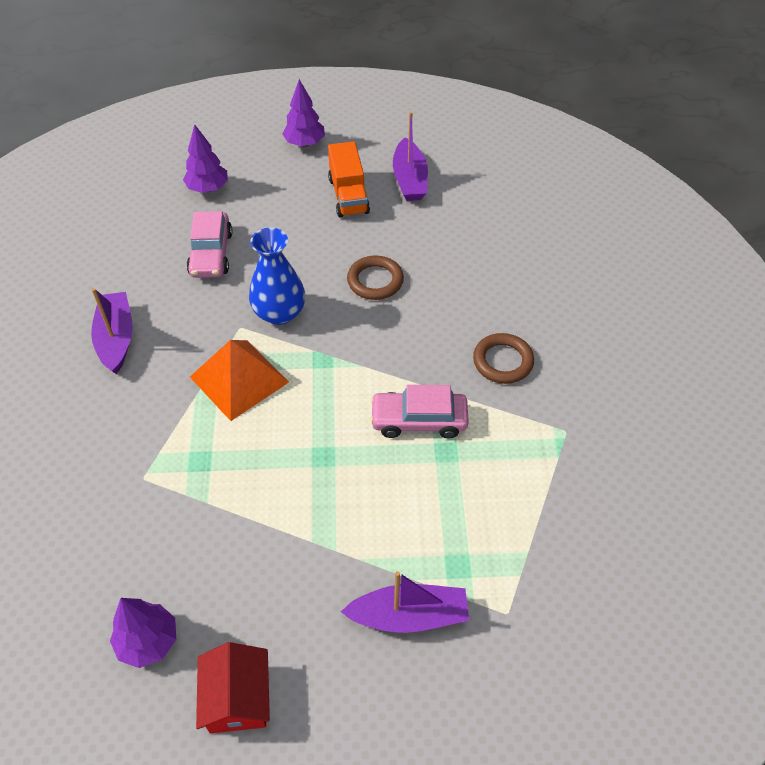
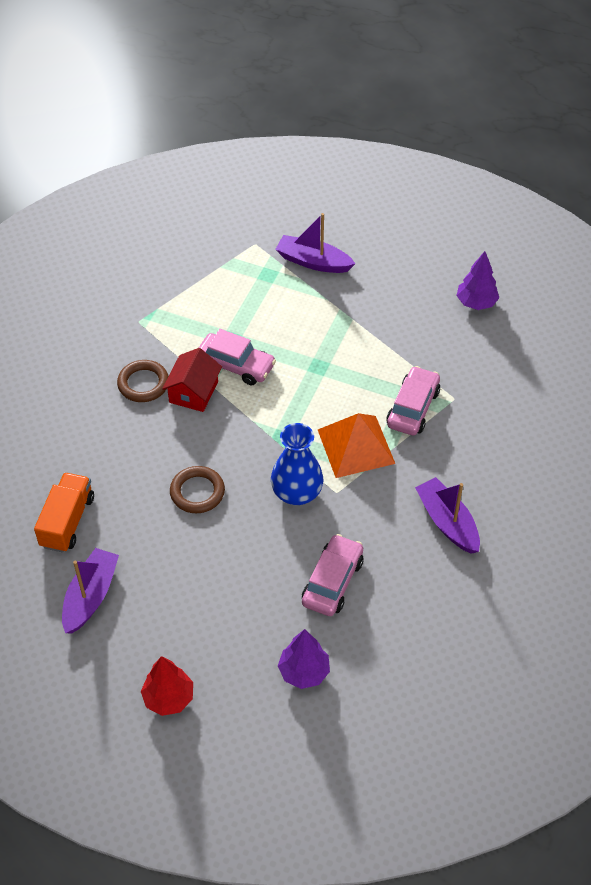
camera: 155 degrees left, 0 degrees up
(116, 338) = (447, 522): purple boat -> purple boat turned 135 degrees clockwise
(190, 446) = (413, 408): none -> pink car
(237, 698) = (431, 260): red house -> red house (193, 392)
(304, 143) = (169, 698): purple tree -> red tree
(348, 195) = (164, 600): orange truck -> orange truck (67, 521)

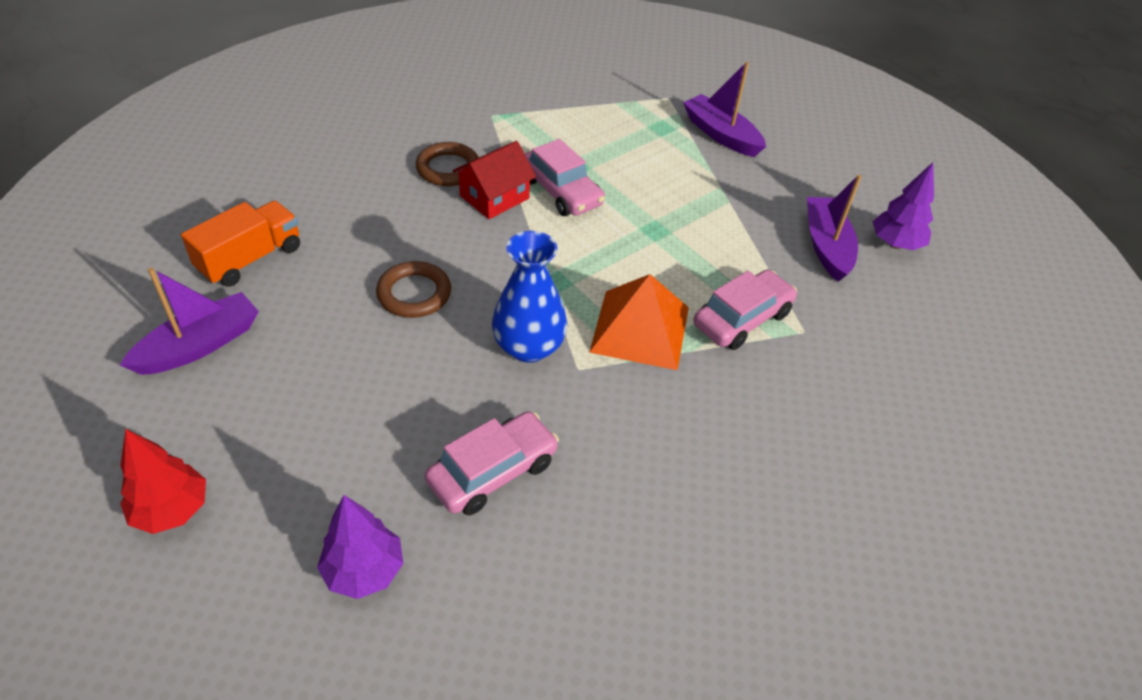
camera: 25 degrees right, 5 degrees down
(447, 522) = (700, 472): purple boat -> purple boat (826, 246)

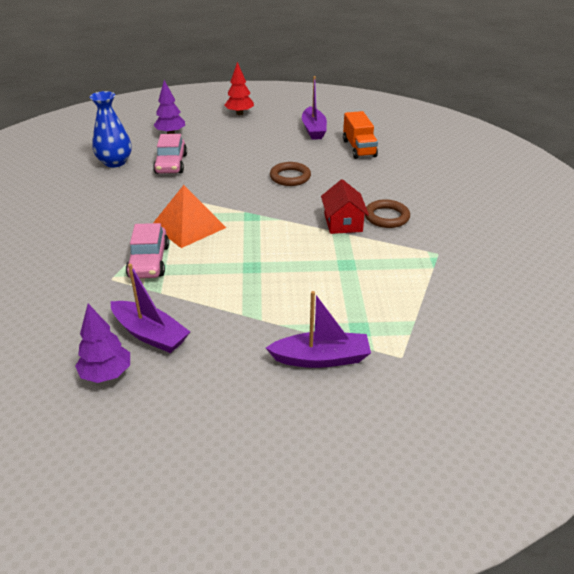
camera: 130 degrees right, 10 degrees down
(528, 347) = (220, 193): blue vase -> blue vase (115, 162)
(561, 192) = (325, 248): pink car -> none

